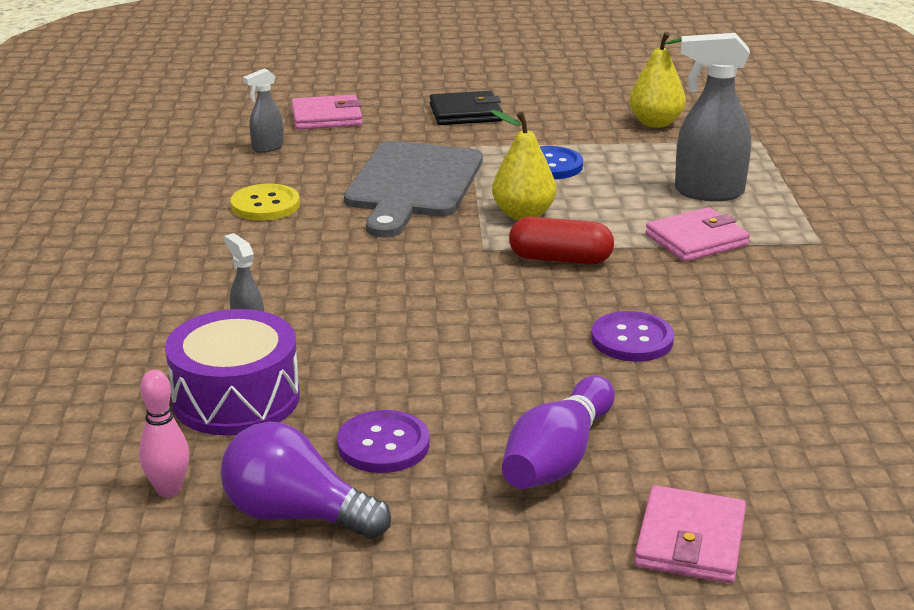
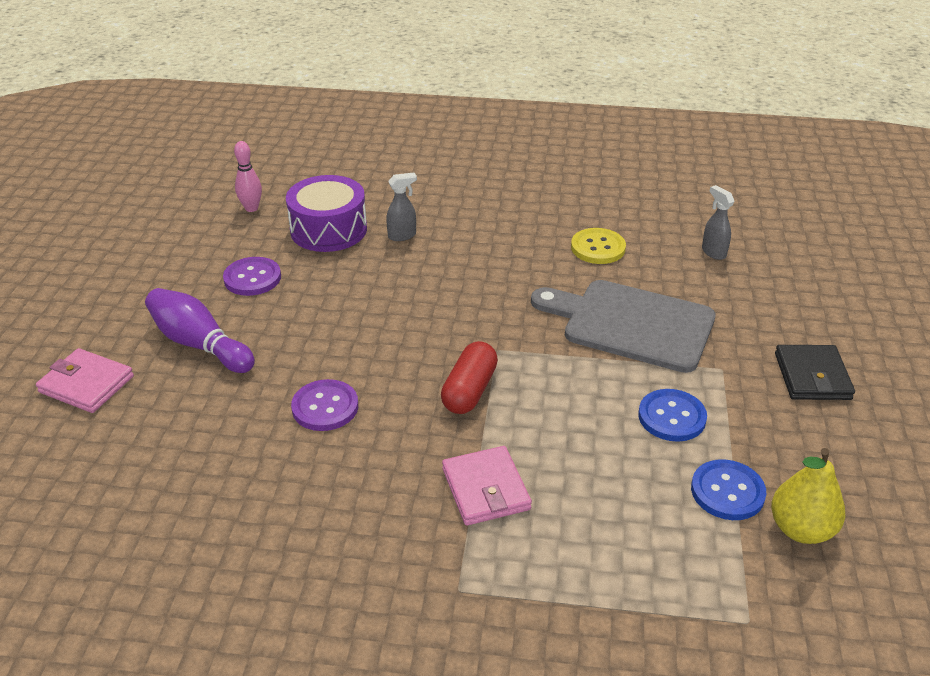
camera: 100 degrees right, 10 degrees up
(296, 515) = (205, 245): purple light bulb -> none
(327, 117) = (788, 287): pink wallet -> none
(523, 214) = (561, 381): yellow pear -> none
(631, 145) = (727, 492): none -> blue button
(708, 192) = (595, 527): grey spray bottle -> none

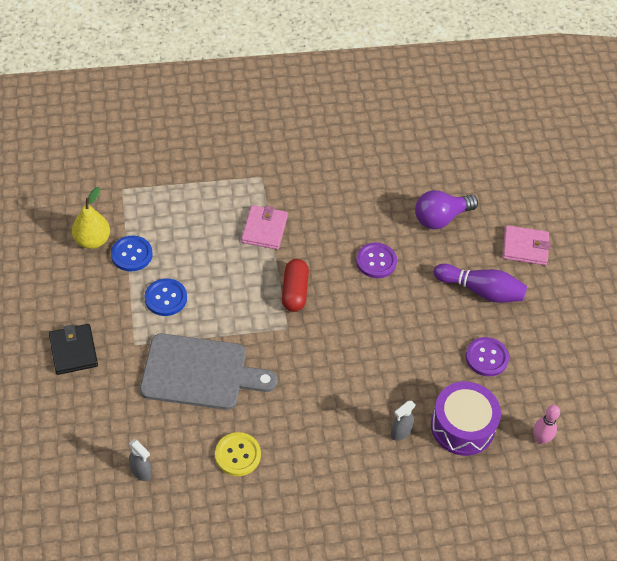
camera: 160 degrees right, 15 degrees up
(178, 450) = (441, 218): none -> purple light bulb
(486, 489) = (264, 229): pink wallet -> pink wallet turned 45 degrees clockwise

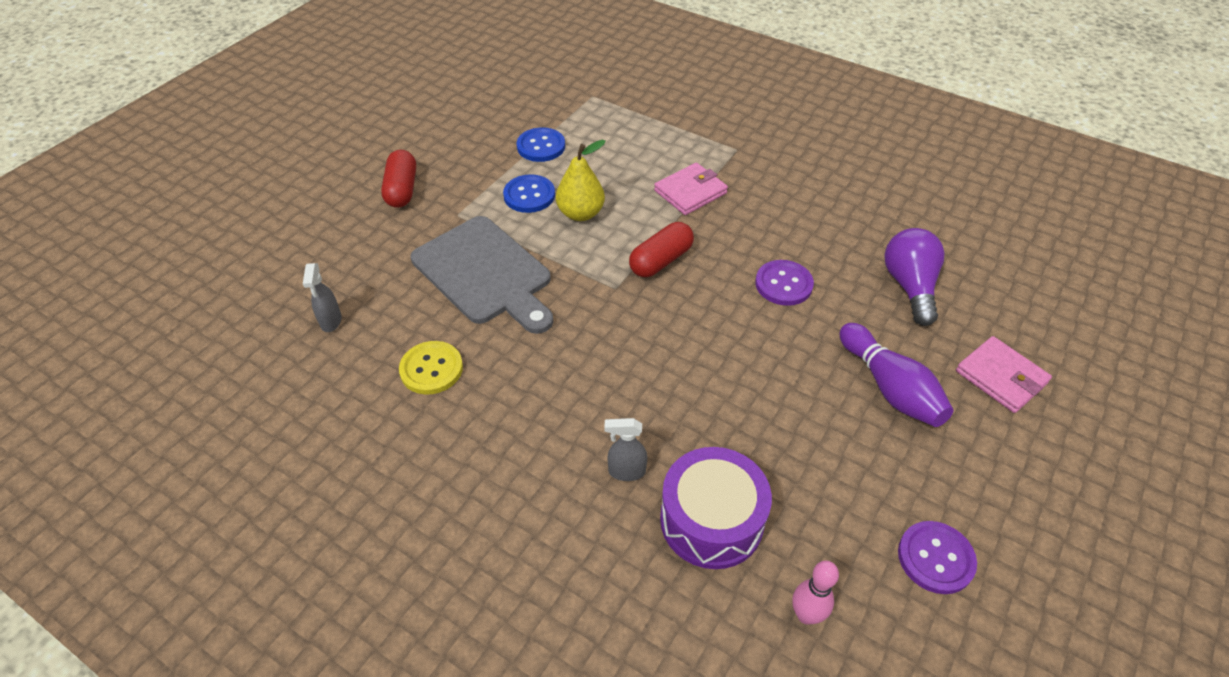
camera: 45 degrees right, 5 degrees down
(73, 351) = (402, 189): black wallet -> red capsule
(92, 240) = (521, 119): yellow pear -> yellow pear (581, 213)
(441, 218) = (909, 286): purple light bulb -> purple light bulb turned 75 degrees clockwise
(486, 357) = (824, 464): purple button -> purple button (935, 558)

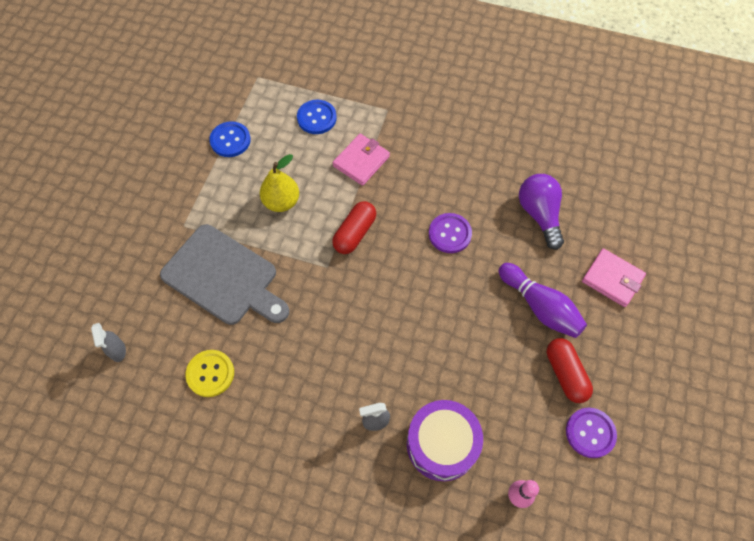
camera: 15 degrees left, 15 degrees up
(402, 189) = (129, 210): red capsule -> red capsule (565, 374)
(529, 195) = (235, 193): blue button -> blue button (316, 118)

